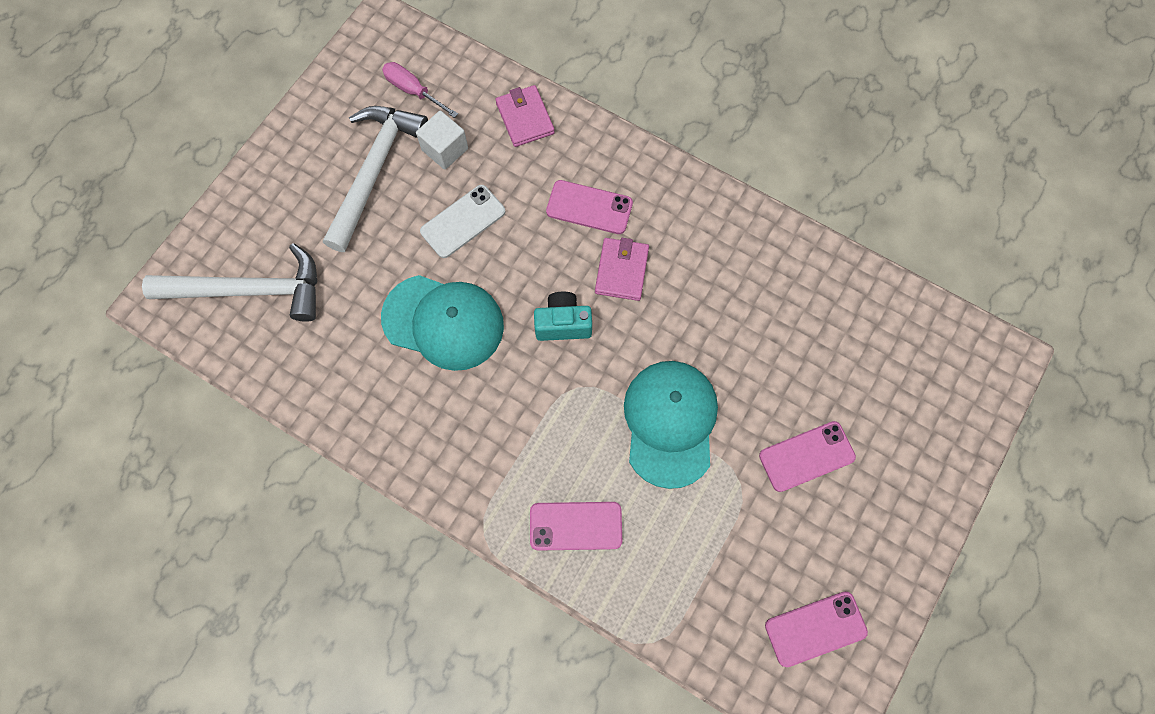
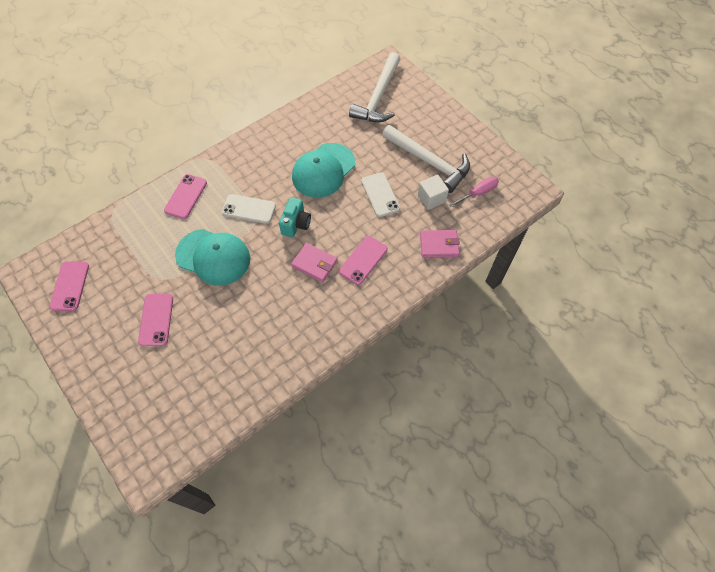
camera: 110 degrees right, 10 degrees down
(562, 408) = (249, 209): none -> white phone

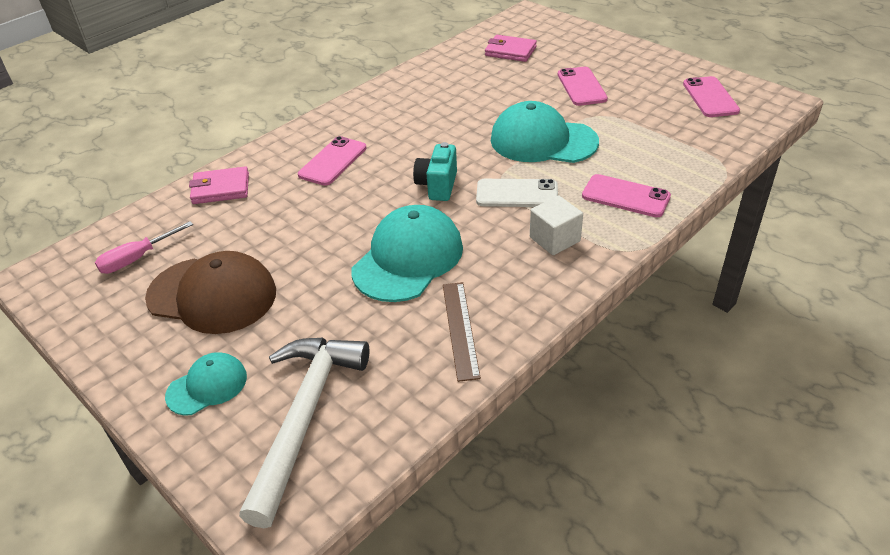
camera: 175 degrees right, 20 degrees down
(186, 196) = (625, 196): pink phone -> pink phone turned 75 degrees counterclockwise
(305, 126) = (460, 329): none -> brown ruler
(314, 264) = (400, 150): pink wallet -> pink wallet (510, 51)
(380, 195) = (306, 236): white phone -> none
(422, 115) = (207, 386): none -> turquoise cap
(429, 162) = (212, 295): white hammer -> brown cap
(431, 198) = (220, 242): white cube -> white cube (554, 239)

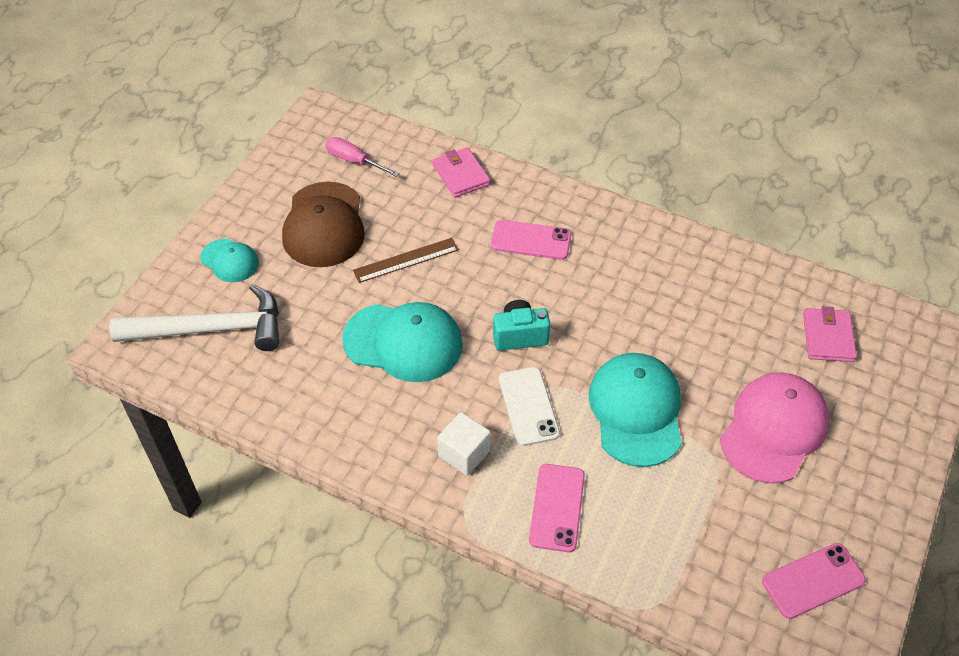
camera: 70 degrees right, 10 degrees up
(460, 329) = (322, 404): brown ruler -> brown ruler (406, 260)
(581, 87) = (774, 429): pink phone -> pink cap

